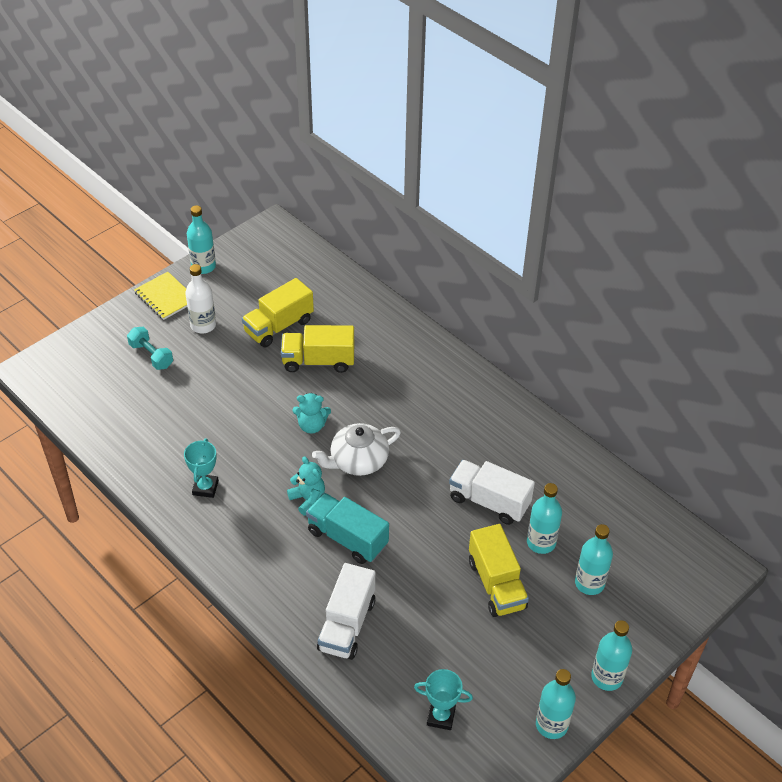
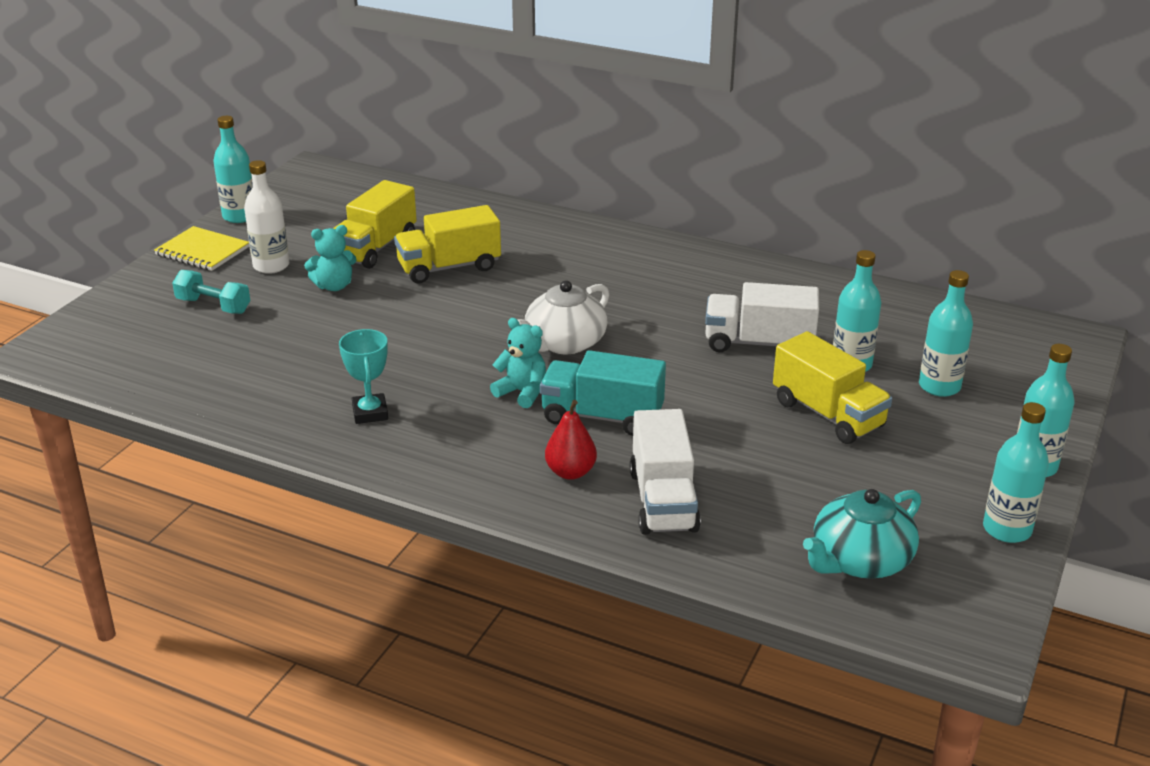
camera: 20 degrees left, 15 degrees down
(303, 581) = (570, 472): none -> red pear
(312, 426) = (480, 325): turquoise teddy bear -> turquoise teddy bear (334, 286)
(441, 716) = (859, 560): turquoise trophy -> turquoise teapot

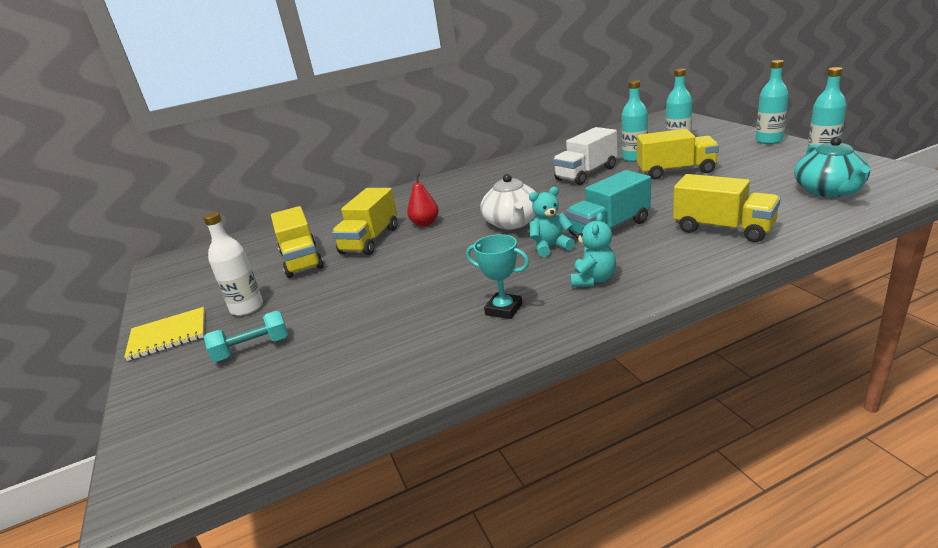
camera: 45 degrees left, 5 degrees down
(239, 216) = (157, 306): turquoise bottle -> none
(334, 286) = (319, 287): turquoise teddy bear -> turquoise teddy bear (593, 280)
(570, 472) = (663, 251): red pear -> red pear (425, 223)
(663, 500) = (723, 229): white truck -> yellow truck

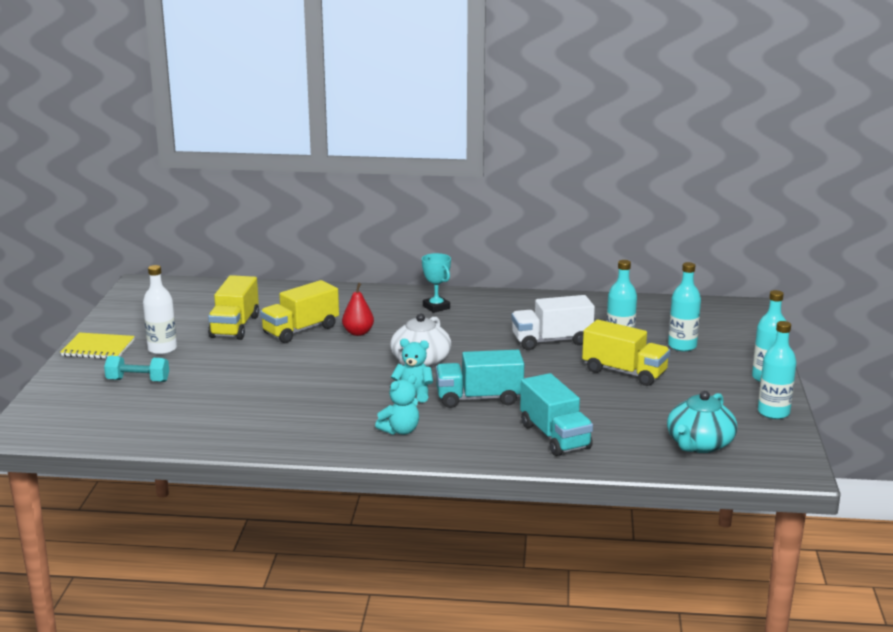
camera: 25 degrees right, 5 degrees down
(504, 309) = (314, 424): turquoise trophy -> turquoise trophy (436, 307)
(723, 229) = (555, 436): yellow truck -> turquoise truck

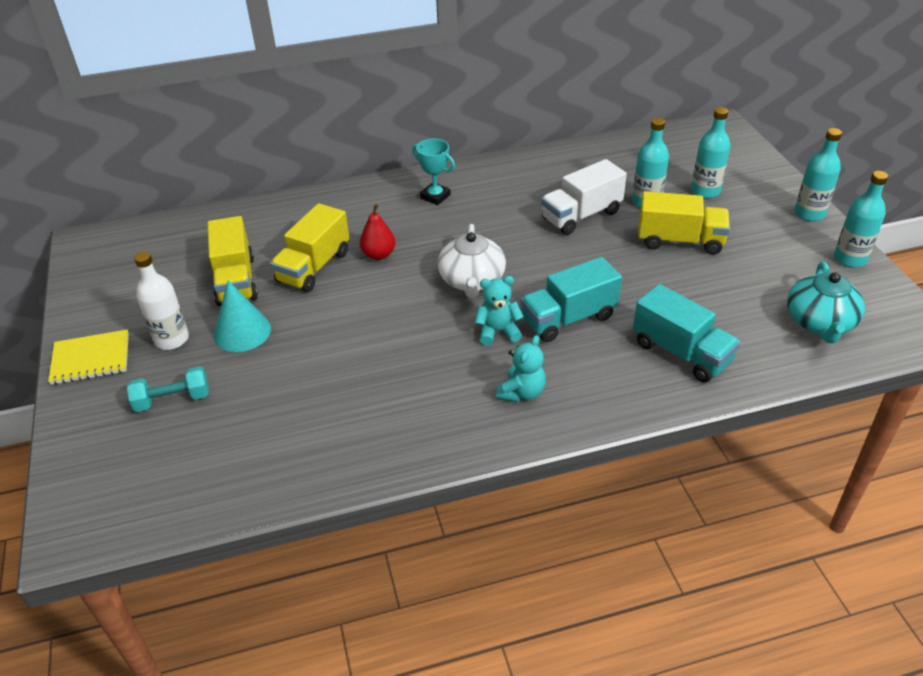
camera: 20 degrees left, 20 degrees up
(216, 355) = (242, 332): none -> turquoise cone

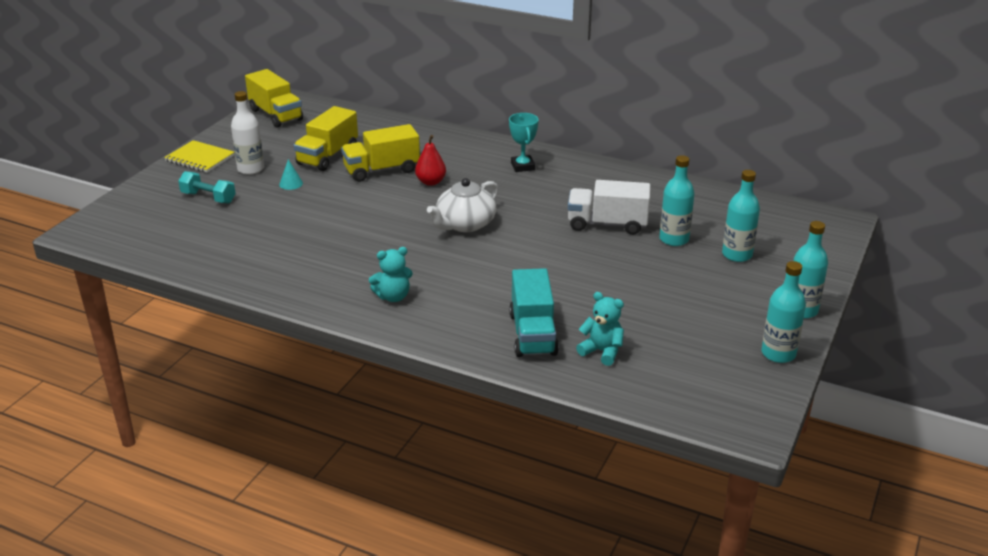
camera: 40 degrees right, 10 degrees down
(242, 332) = (291, 184): turquoise cone -> turquoise cone, size x0.52
(498, 331) = (433, 259): turquoise teddy bear -> turquoise teddy bear (602, 351)
(568, 318) = (491, 276): turquoise truck -> none
(679, 241) = (654, 274): yellow truck -> yellow truck (276, 115)
(820, 322) = (671, 375): turquoise teapot -> none

